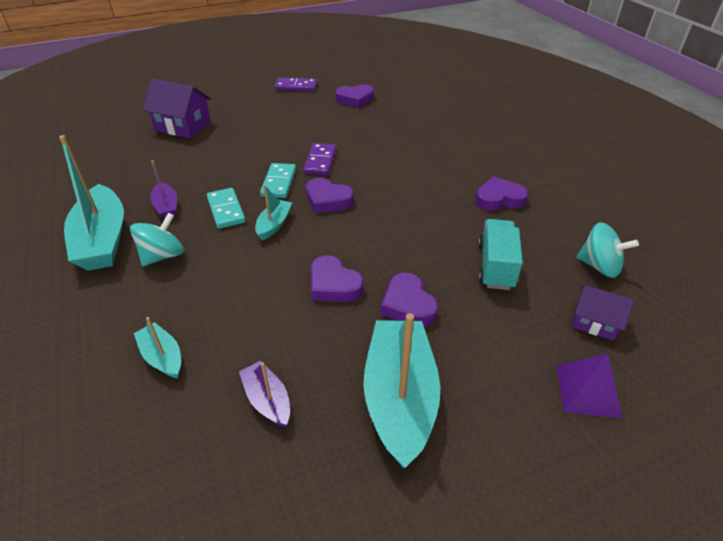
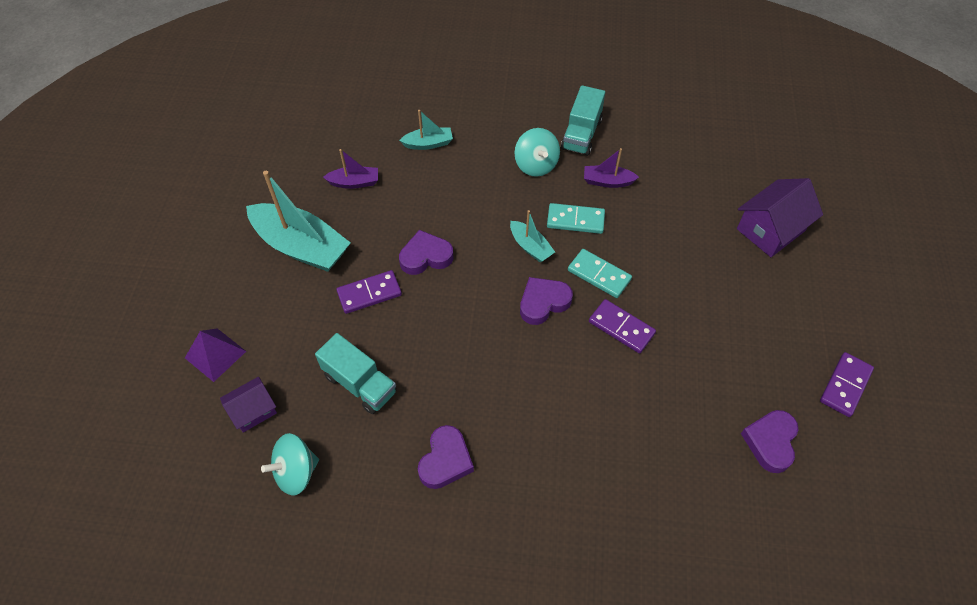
camera: 120 degrees right, 15 degrees up
(102, 240) = (581, 134): turquoise boat -> turquoise truck
(408, 304) = (369, 293): purple heart -> purple domino

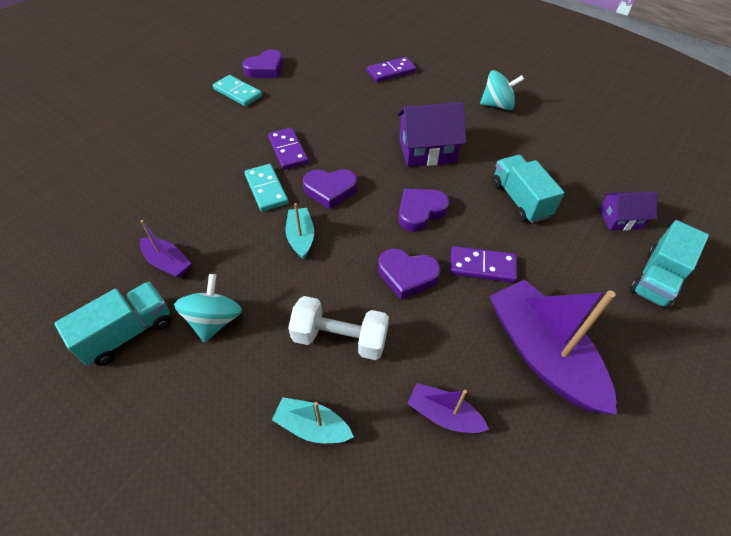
camera: 150 degrees left, 5 degrees down
(215, 354) = (657, 278): purple pyramid -> turquoise truck
(296, 472) = (589, 168): turquoise spinning top -> turquoise spinning top (497, 105)
(301, 246) = (542, 354): turquoise boat -> purple boat
(445, 192) = (340, 338): none -> white dumbbell
(445, 460) = (474, 134): purple heart -> purple heart (420, 212)
(575, 220) = (238, 241): turquoise domino -> turquoise domino (237, 93)
(770, 229) = (99, 159): purple house -> purple house (427, 151)
(845, 385) = (190, 71): purple domino -> purple domino (391, 72)

